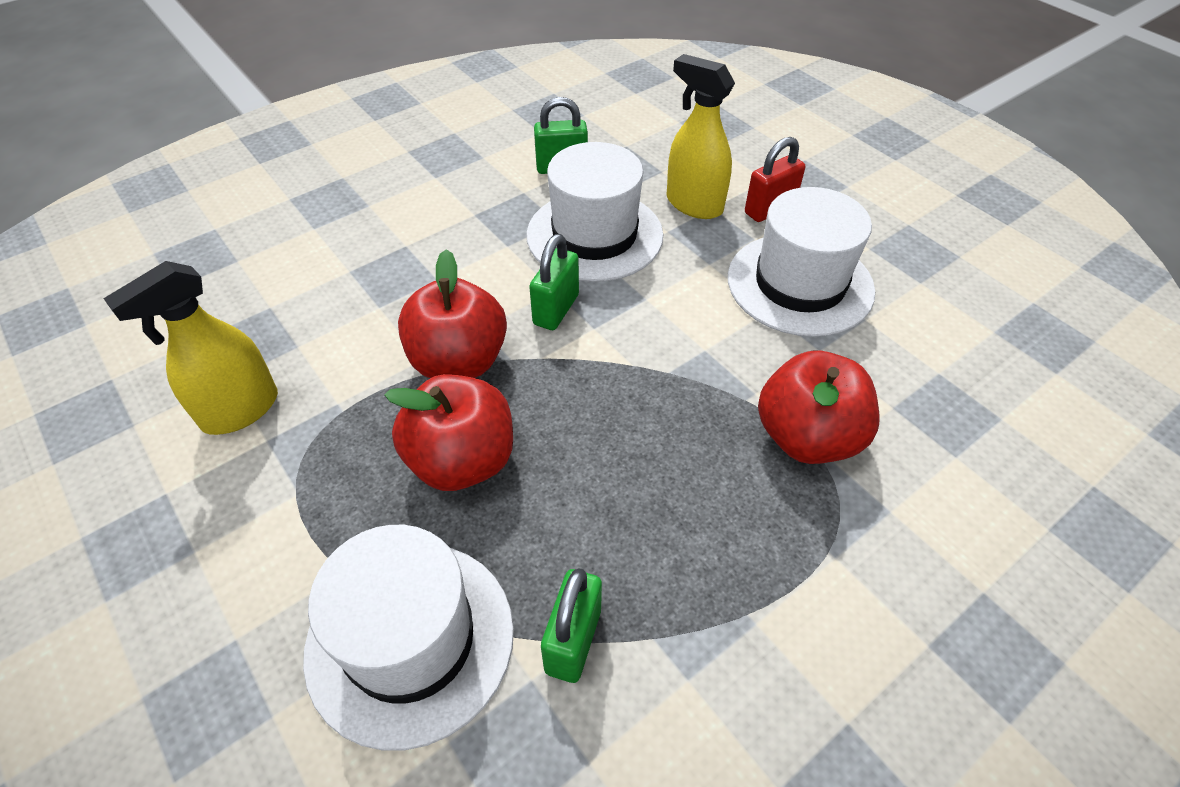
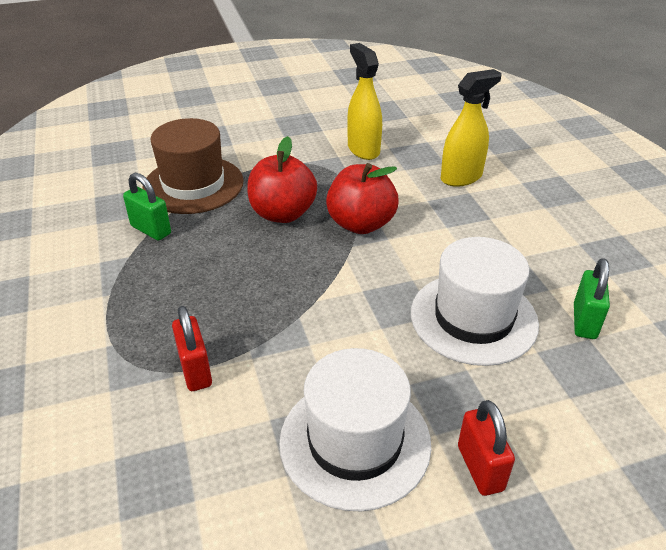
camera: 110 degrees right, 10 degrees down
(410, 640) = (193, 185): white hat -> brown hat
(556, 310) = (390, 275): green padlock -> none
(694, 204) = (504, 403): yellow spray bottle -> yellow spray bottle (461, 177)
(807, 437) = (195, 370): red apple -> red padlock

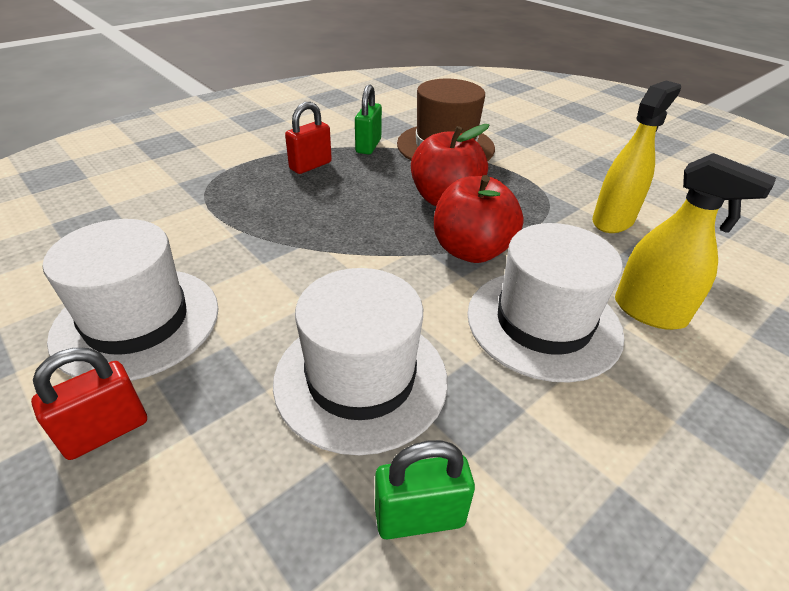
camera: 65 degrees right, 0 degrees up
(195, 370) = (208, 211): red padlock -> red padlock (310, 166)
(453, 221) = (543, 323): none -> white hat

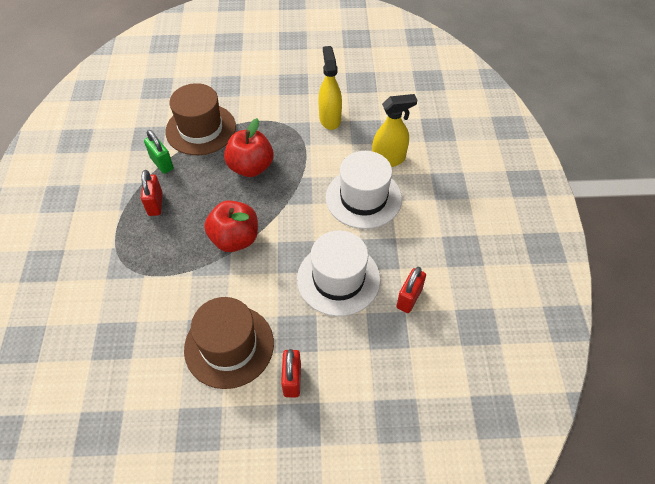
camera: 50 degrees left, 15 degrees up
(137, 322) = (229, 346): white hat -> brown hat
(419, 517) = (409, 298): green padlock -> red padlock
(471, 250) = (299, 187): red apple -> red apple (235, 239)

